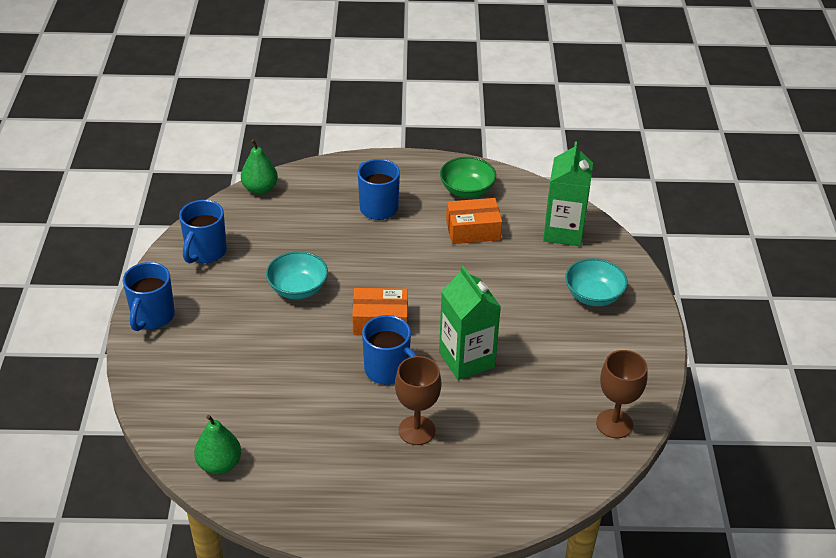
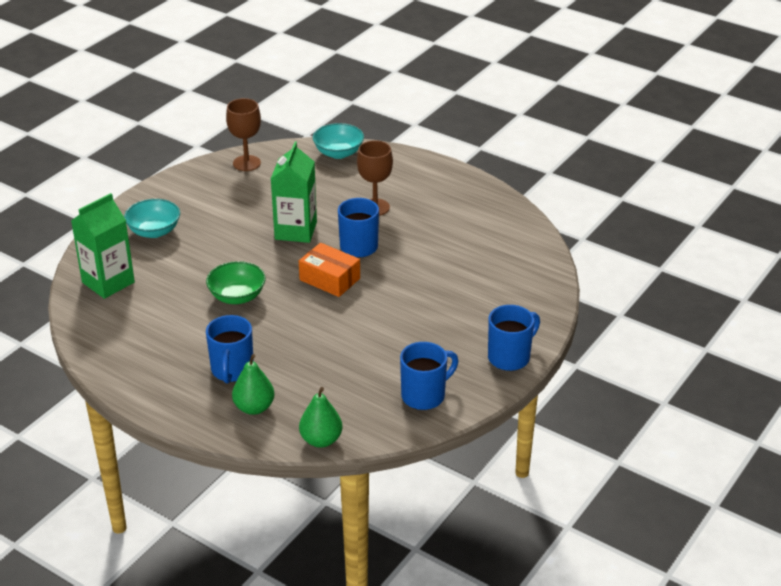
camera: 145 degrees left, 5 degrees down
(219, 464) = (524, 240): green pear -> green pear (254, 407)
(298, 289) = (371, 329): turquoise bowl -> turquoise bowl (338, 153)
(467, 190) = (136, 351): green bowl -> green bowl (237, 296)
(473, 230) = (176, 315): orange box -> none

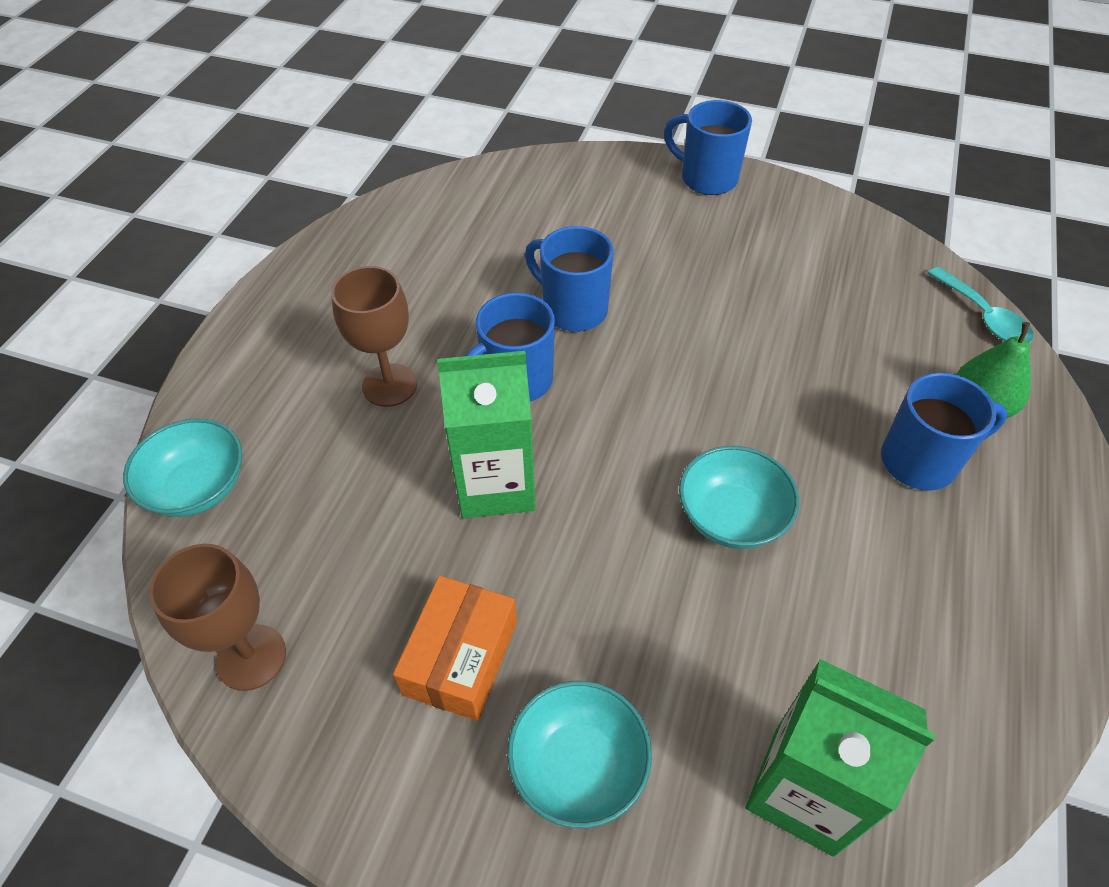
camera: 105 degrees left, 15 degrees up
(237, 296) = (731, 517): green bowl -> turquoise bowl
(321, 440) = (983, 316): green pear -> turquoise spoon
(330, 279) = (623, 396): orange box -> orange box (460, 657)
(424, 396) = (828, 237): blue mug -> blue mug (573, 309)

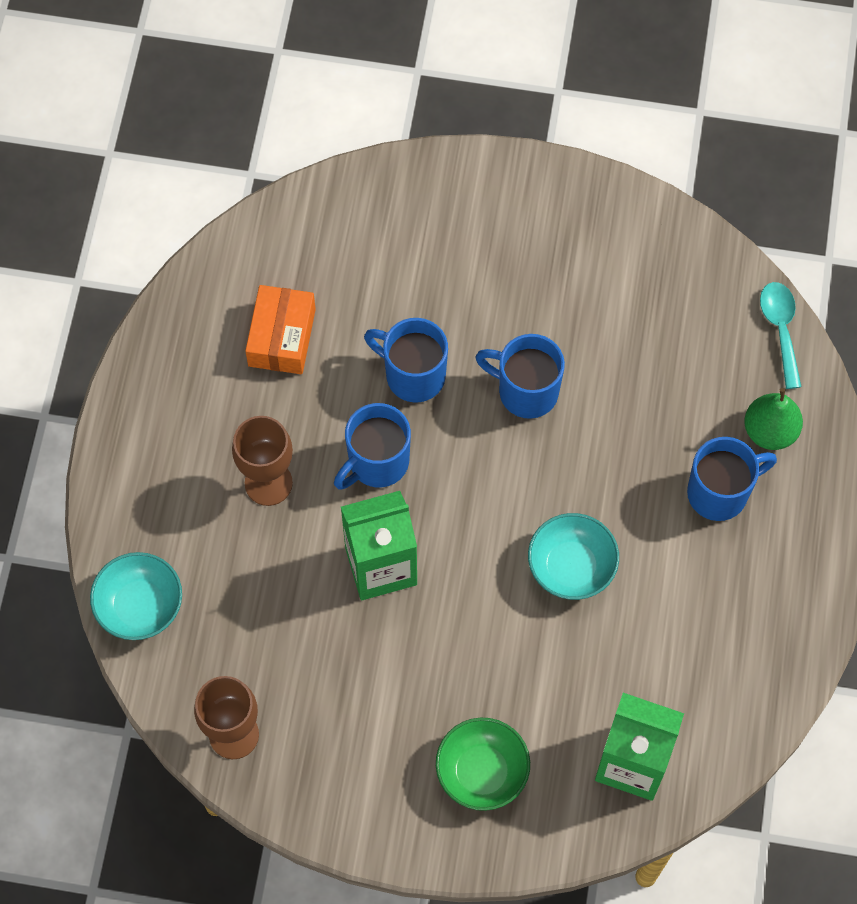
camera: 10 degrees left, 15 degrees up
(460, 657) = (385, 711): orange box -> orange box (281, 337)
(578, 766) = (482, 771): turquoise bowl -> green bowl
(707, 178) = (520, 184): blue mug -> blue mug (526, 391)
(983, 316) = (780, 329): turquoise spoon -> turquoise spoon turned 150 degrees counterclockwise

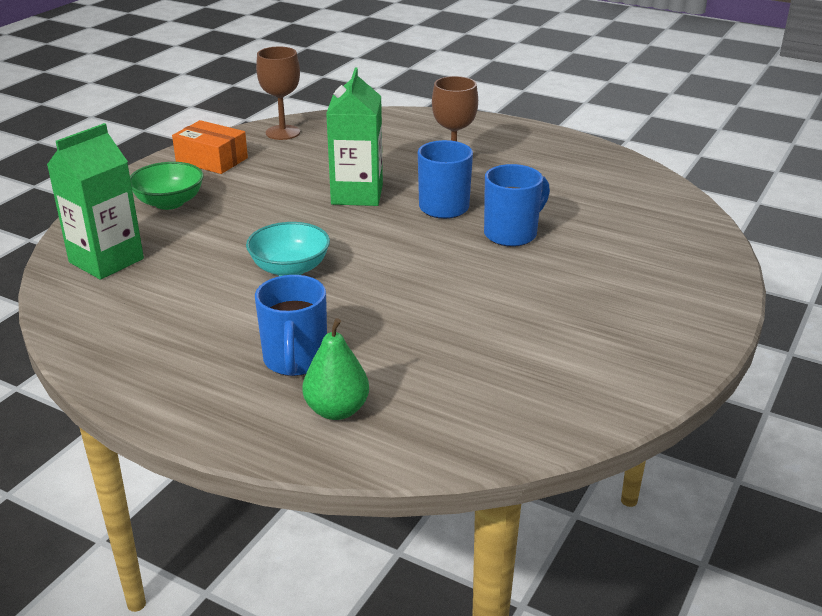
camera: 110 degrees right, 35 degrees down
(140, 606) = (394, 119): turquoise bowl -> none
(281, 337) = (573, 190): orange box -> orange box (212, 160)
(526, 391) = (467, 281): blue mug -> none
(780, 329) = (452, 452): turquoise spoon -> none

